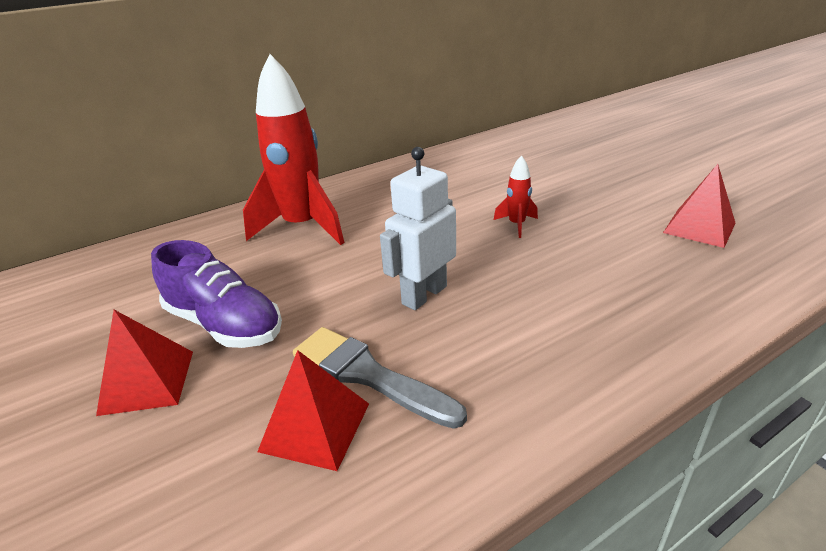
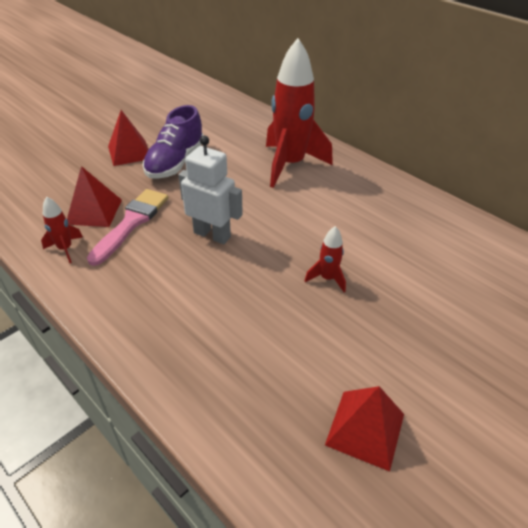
camera: 75 degrees right, 10 degrees up
(368, 375) = (131, 223): grey brush -> pink brush
(414, 464) = (65, 249): none -> red rocket

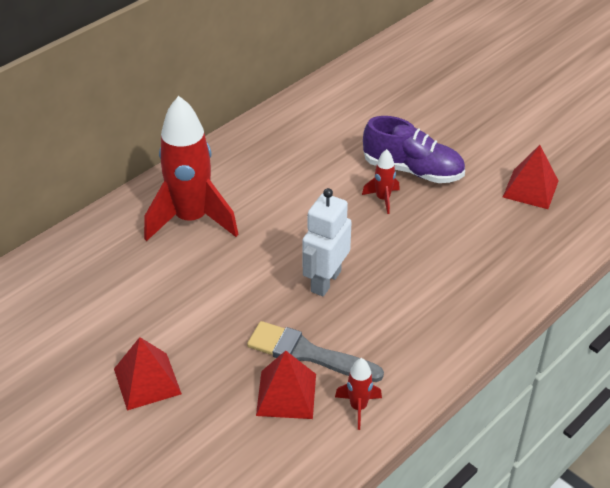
camera: 90 degrees left, 0 degrees up
(131, 223) = (307, 353): pink brush -> grey brush
(175, 162) = (177, 327): purple shoe -> purple shoe (413, 170)

